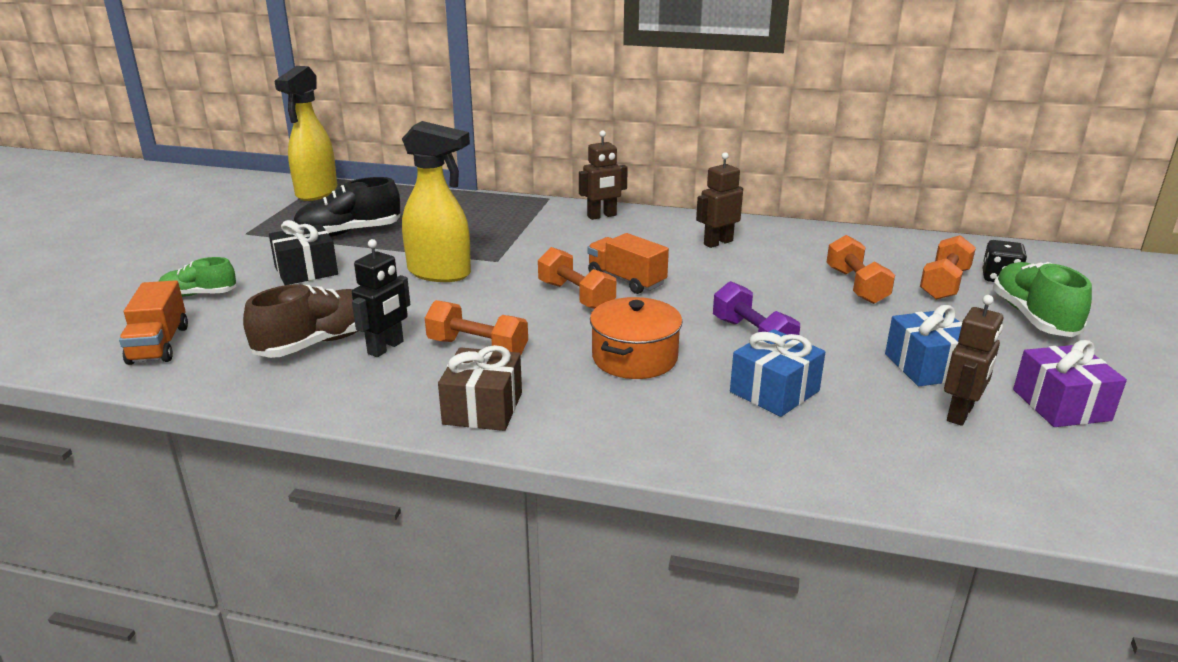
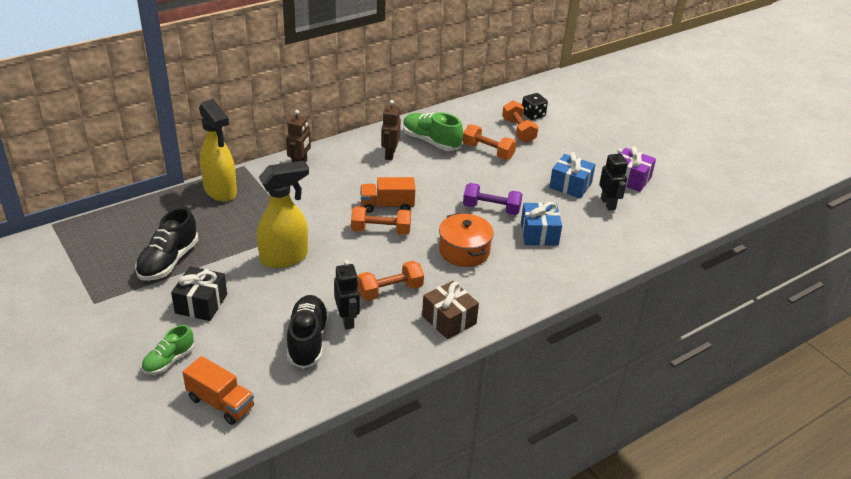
camera: 50 degrees left, 10 degrees up
(316, 193) = (71, 242): yellow spray bottle -> yellow spray bottle (220, 191)
(318, 343) = (307, 341): brown shoe -> black shoe
(960, 414) = (608, 204): brown robot -> black robot
(1033, 317) = (571, 134): green shoe -> green shoe (431, 142)

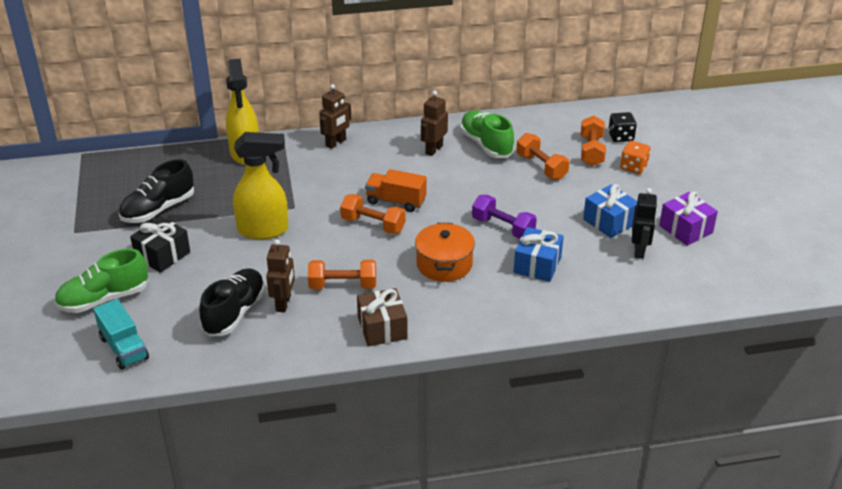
camera: 25 degrees right, 0 degrees up
(169, 360) = (104, 299): green shoe -> green shoe, size x1.60
(220, 403) = (124, 348): orange truck -> turquoise truck
(347, 320) = (284, 303): black robot -> brown robot
(559, 137) = (633, 167): none -> orange dice

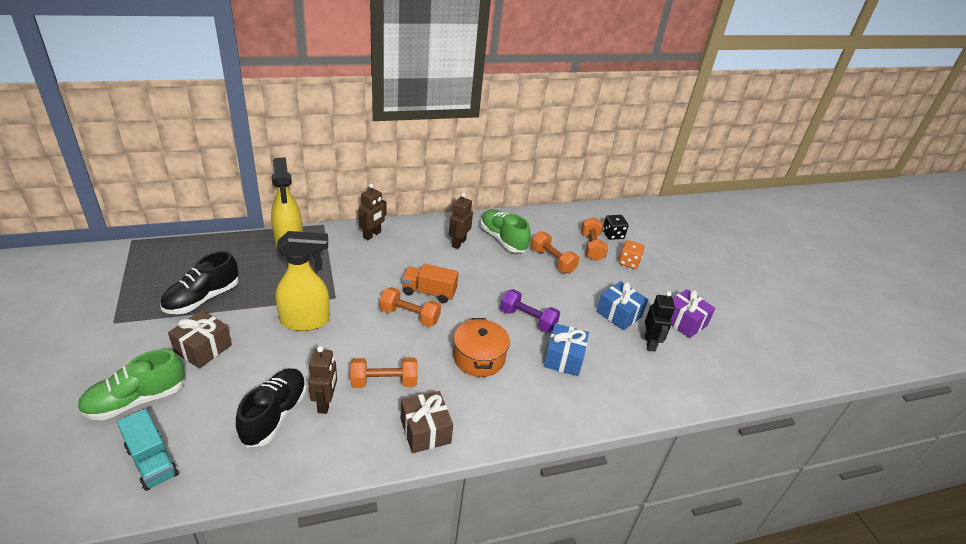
camera: 10 degrees left, 0 degrees up
(162, 255) = (203, 348): black gift -> brown gift

